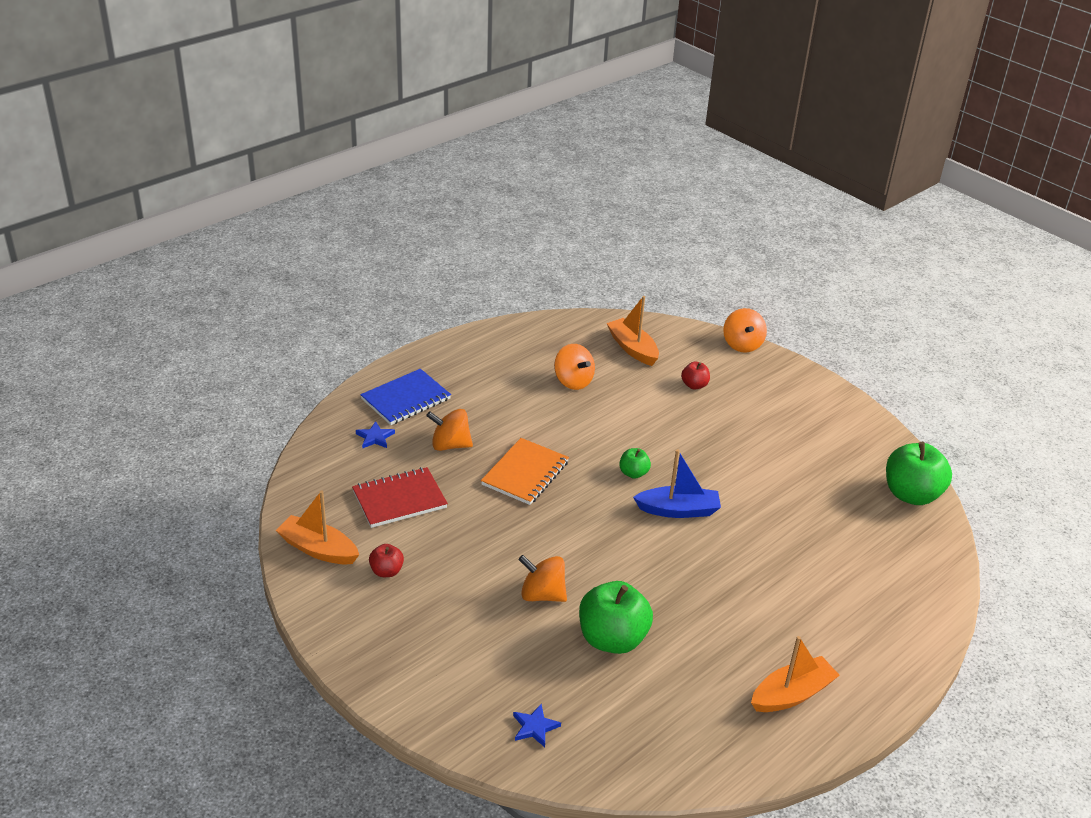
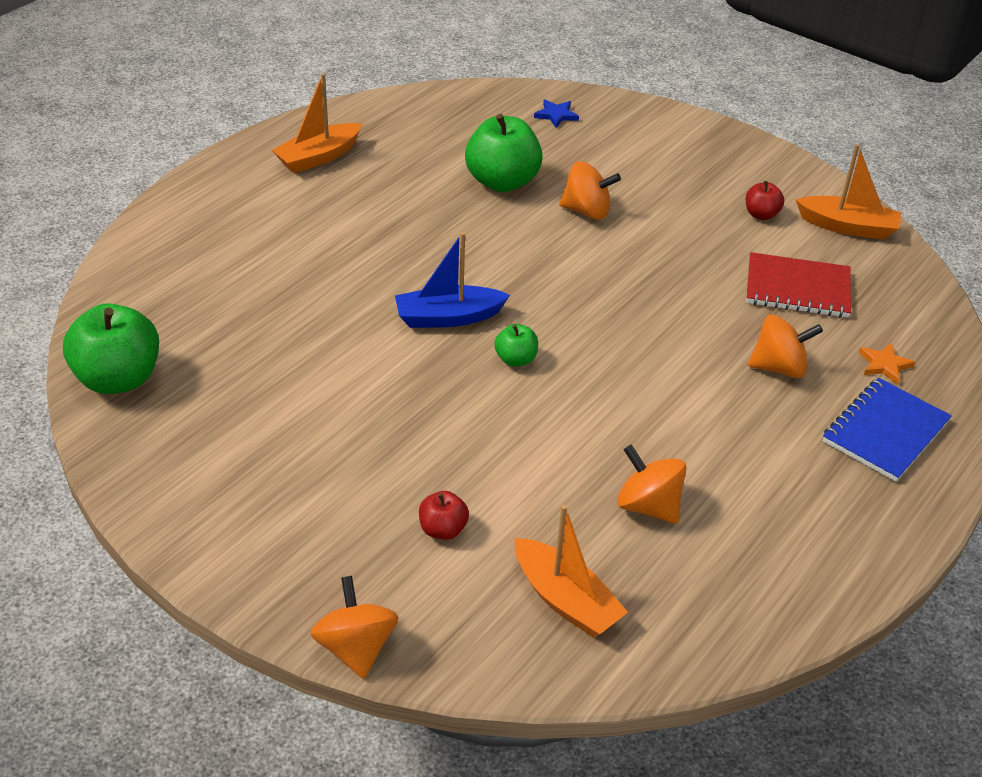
camera: 170 degrees right, 5 degrees up
(375, 437) = (884, 365): blue star -> orange star
(399, 499) = (797, 289): red notebook -> red notebook turned 45 degrees clockwise
(525, 473) = (660, 340): orange notebook -> none

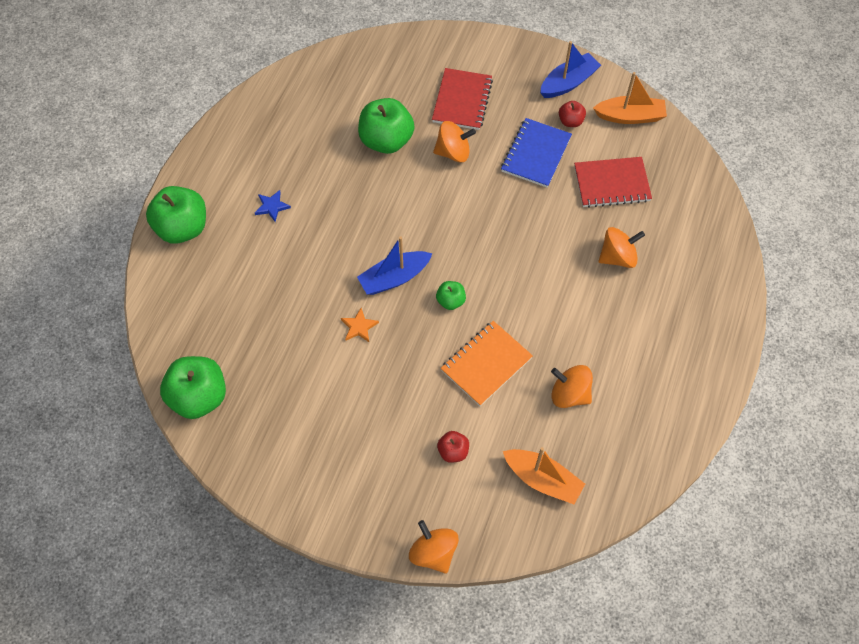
camera: 15 degrees left, 20 degrees up
(197, 207) = (182, 228): none -> green apple
(318, 157) = (248, 153): orange boat -> none
(536, 440) = (486, 364): none -> orange notebook
(556, 115) = (401, 62): blue star -> blue star (272, 206)
(620, 165) = (462, 101): none -> red notebook
(772, 177) = (568, 83): none -> blue boat
(884, 365) = (682, 235): orange star -> orange star (359, 327)
(885, 432) = (695, 291): blue notebook -> blue notebook (535, 154)

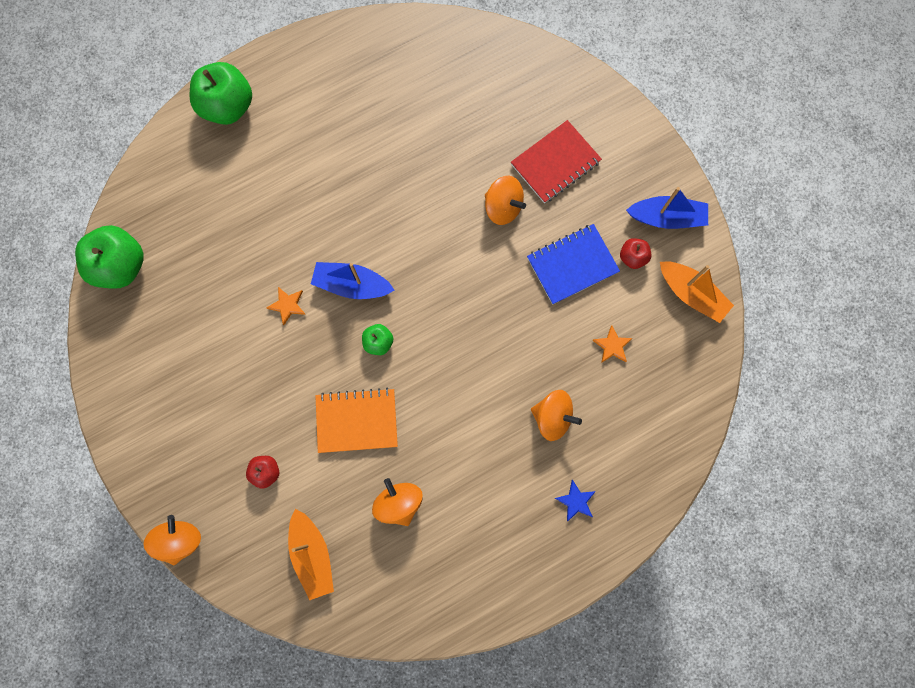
camera: 40 degrees right, 15 degrees up
(272, 206) = (312, 142): blue star -> blue star (575, 501)
(386, 140) = (456, 152): green apple -> none
(612, 184) = (612, 346): red notebook -> orange star

